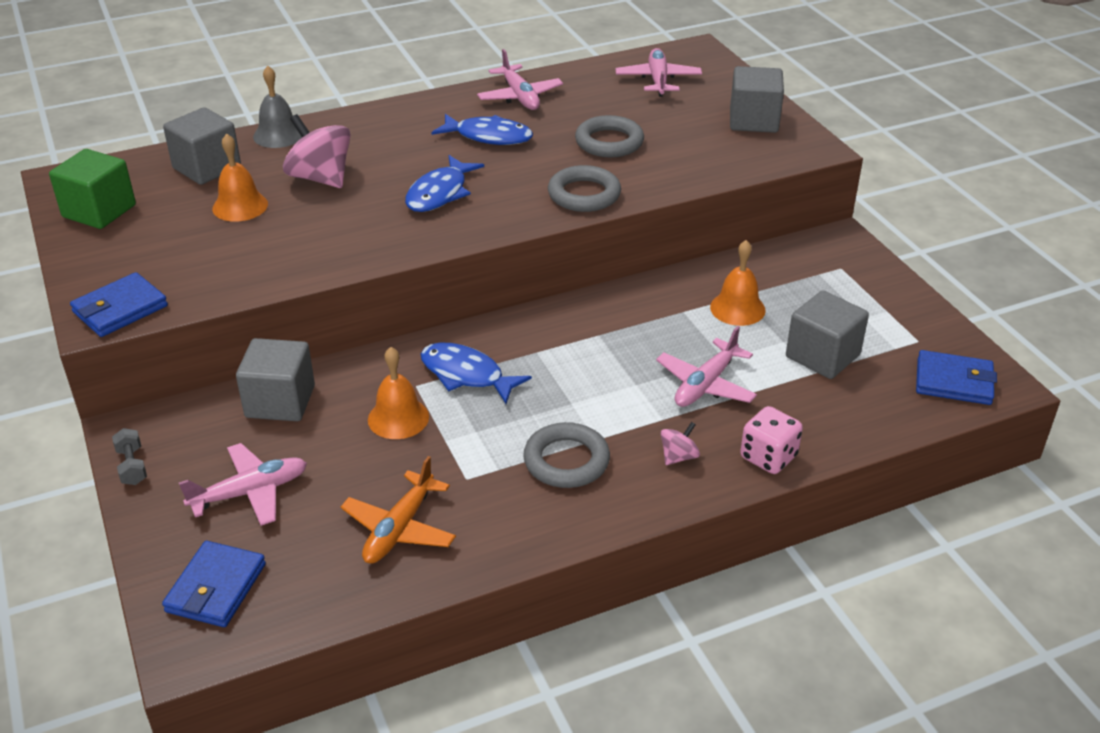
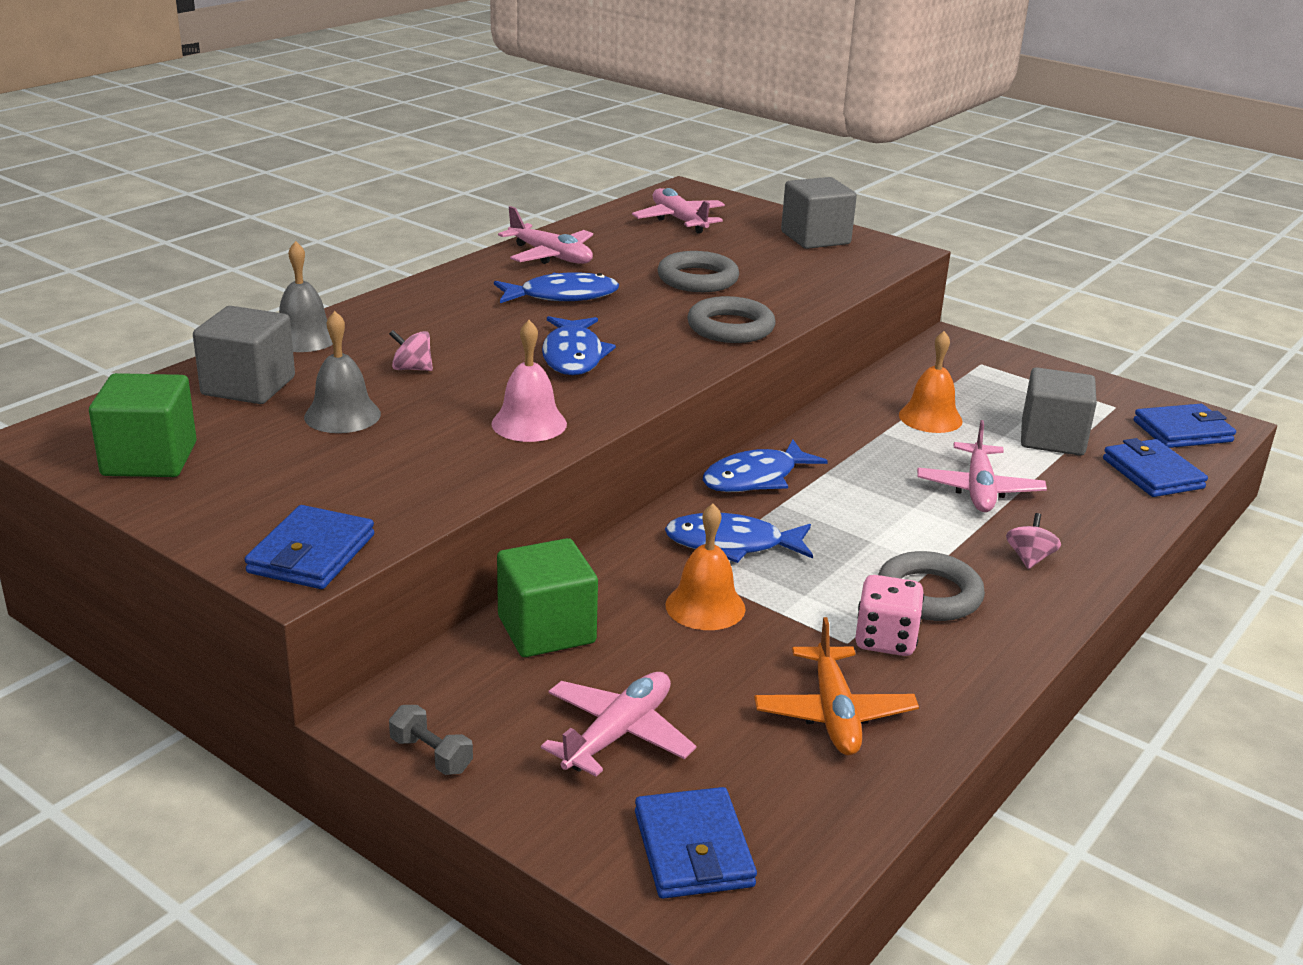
camera: 30 degrees left, 10 degrees down
(240, 206) = (342, 415): orange bell -> grey bell
(280, 401) = (546, 630): grey cube -> green cube
(320, 178) = (412, 369): pink spinning top -> pink spinning top, size x0.50
(349, 244) = (529, 423): none -> pink bell
(540, 324) = (755, 478): none -> blue fish
(768, 457) = (1108, 535): pink dice -> pink dice (885, 640)
(875, 413) = (1152, 473): none -> blue wallet

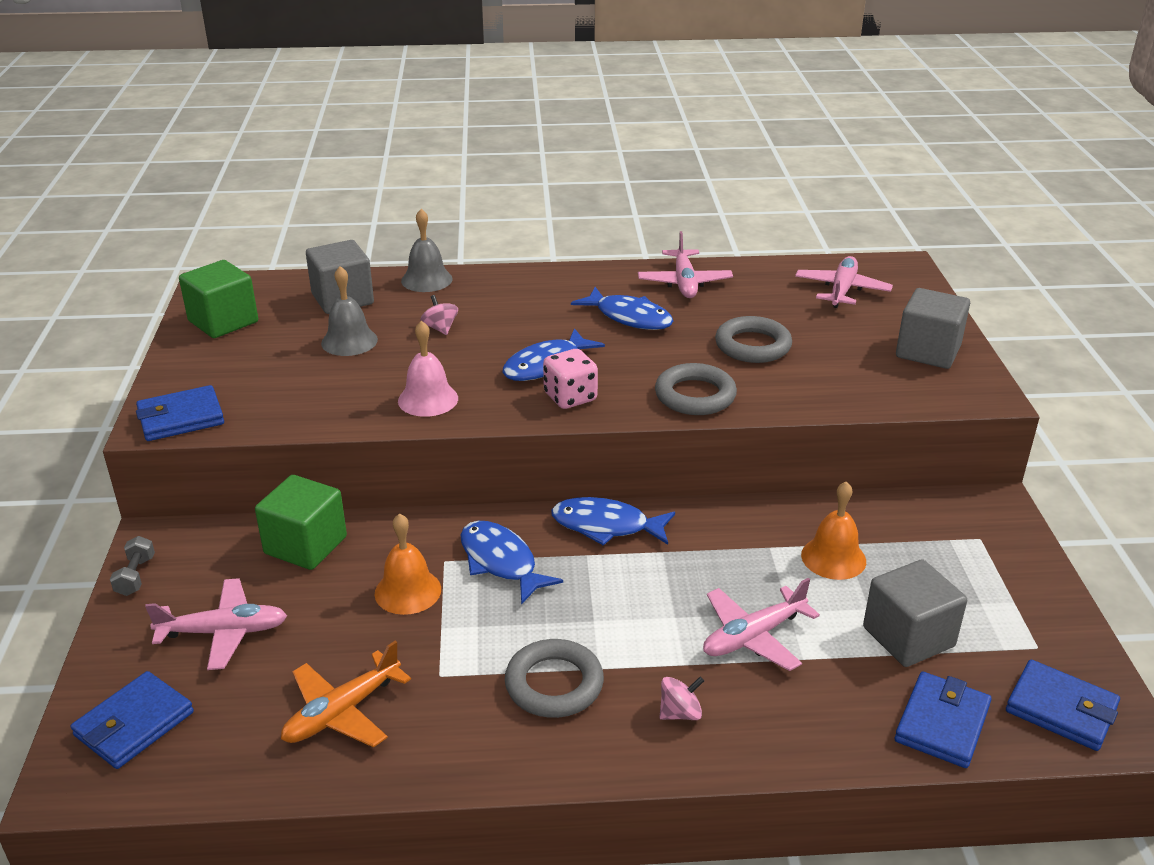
camera: 50 degrees right, 5 degrees up
(885, 640) = (463, 692): pink dice -> pink dice (570, 397)

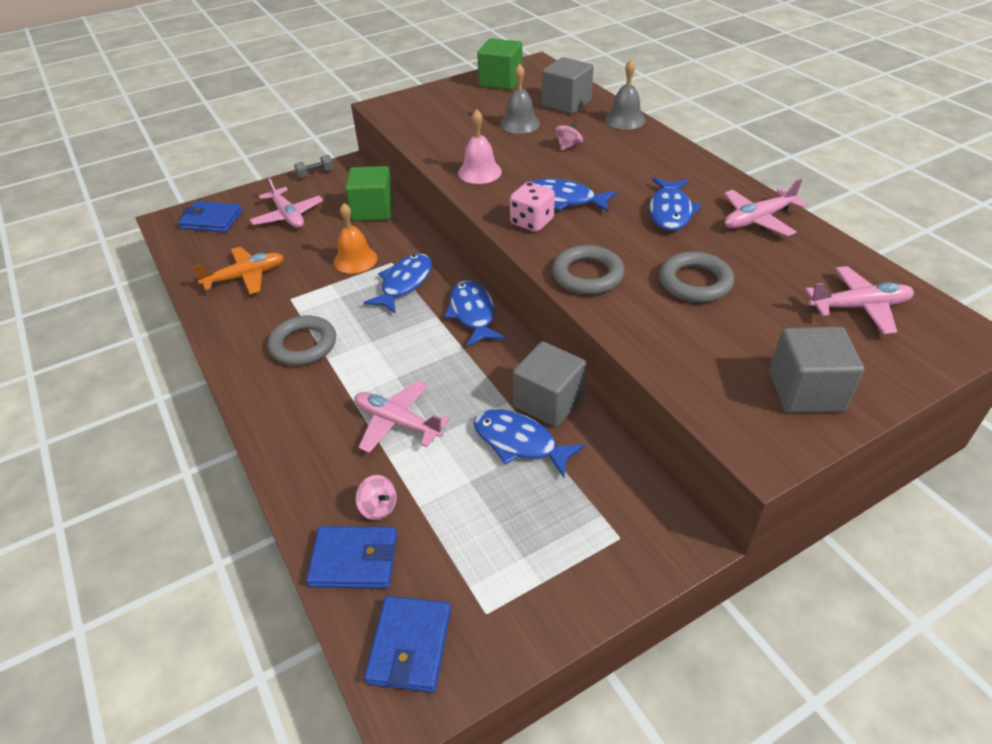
camera: 65 degrees right, 10 degrees up
(181, 418) = (394, 110): blue wallet -> none
(342, 712) = (246, 277): orange plane -> orange plane turned 135 degrees clockwise
(680, 713) = (302, 409): pink spinning top -> pink spinning top (378, 507)
(833, 558) = (519, 443): orange bell -> blue fish
(908, 637) = (447, 515): grey cube -> grey cube (548, 402)

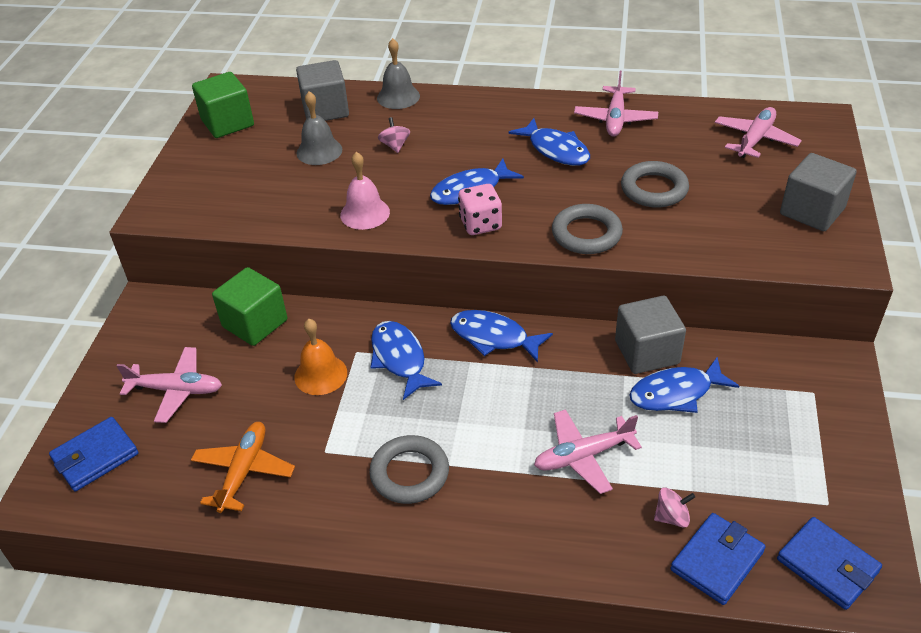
camera: 50 degrees left, 0 degrees up
(315, 174) = (125, 333): grey dumbbell -> none

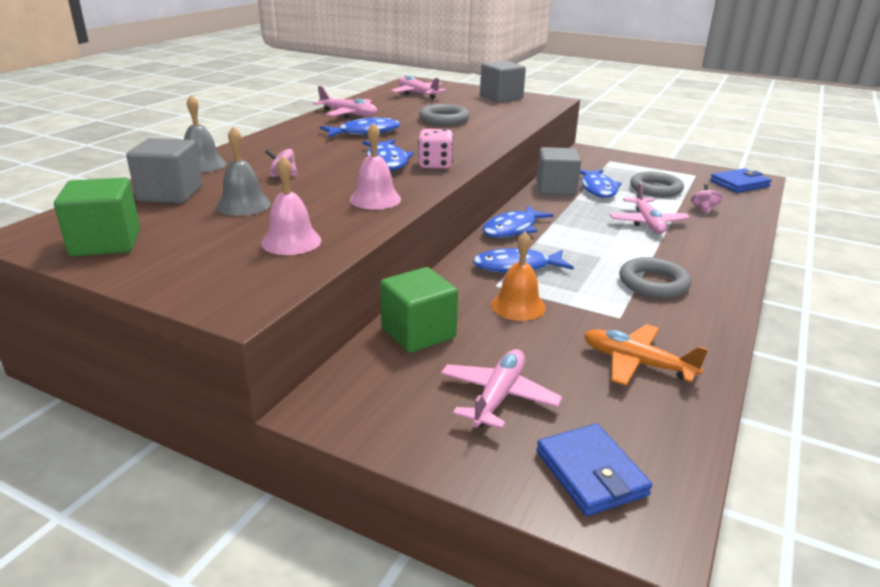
camera: 75 degrees left, 15 degrees down
(258, 199) = (291, 241): none -> pink bell
(586, 234) = (477, 141): grey ring -> grey ring (655, 189)
(716, 561) = (738, 206): blue wallet -> none

